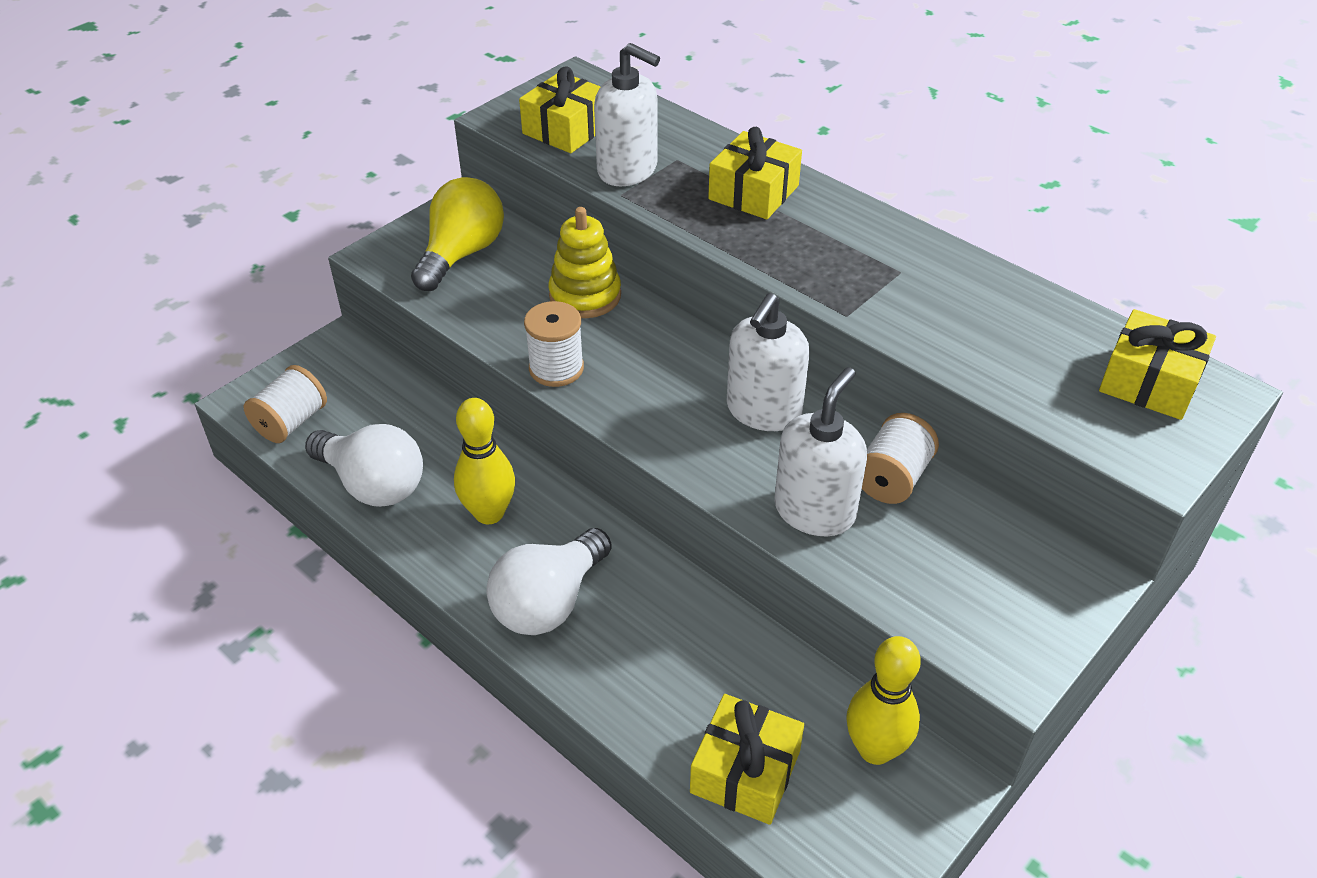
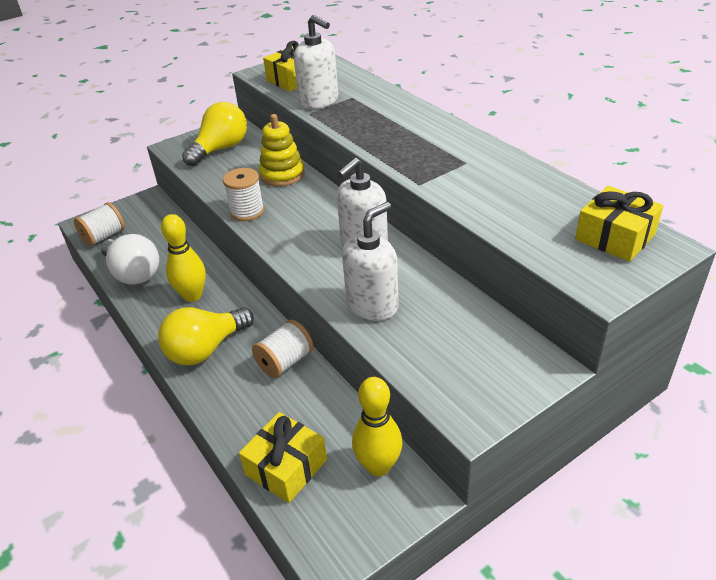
camera: 15 degrees right, 5 degrees down
(549, 602) = (206, 349): white light bulb -> yellow light bulb
(753, 192) = (390, 116): yellow gift -> none
(892, 478) = (432, 291): white spool -> white spool (285, 362)

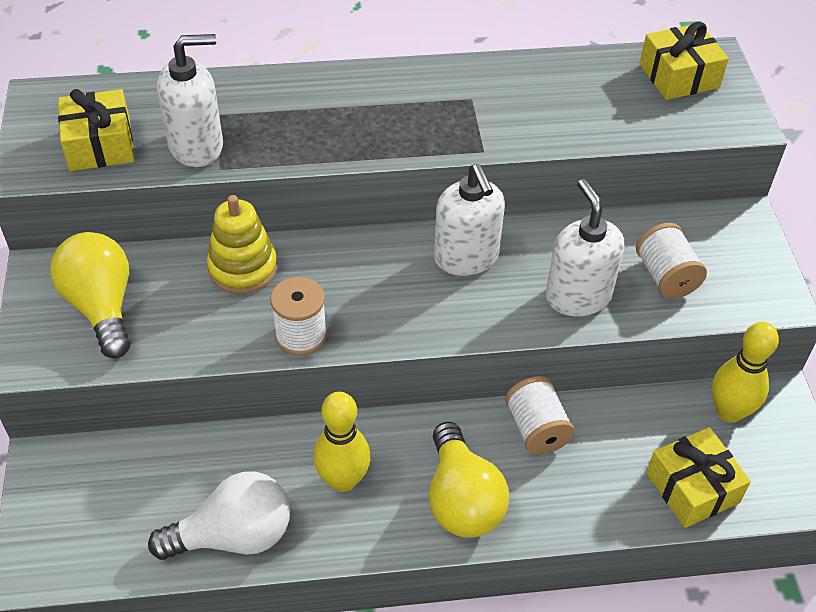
camera: 65 degrees left, 10 degrees up
(104, 236) = (99, 551): white spool -> white spool (665, 276)

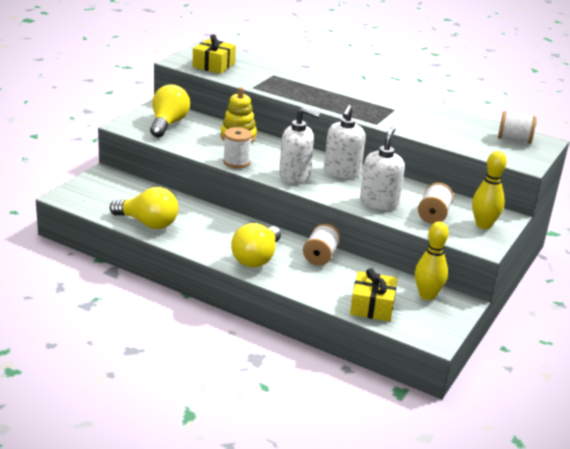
camera: 35 degrees right, 20 degrees down
(197, 146) = (251, 79): white soap dispenser -> white soap dispenser (295, 176)
(233, 536) = (148, 223): white light bulb -> yellow light bulb
(343, 480) = (212, 230): yellow bowling pin -> yellow bowling pin (483, 225)
(679, 76) = (514, 139): yellow gift -> white spool

